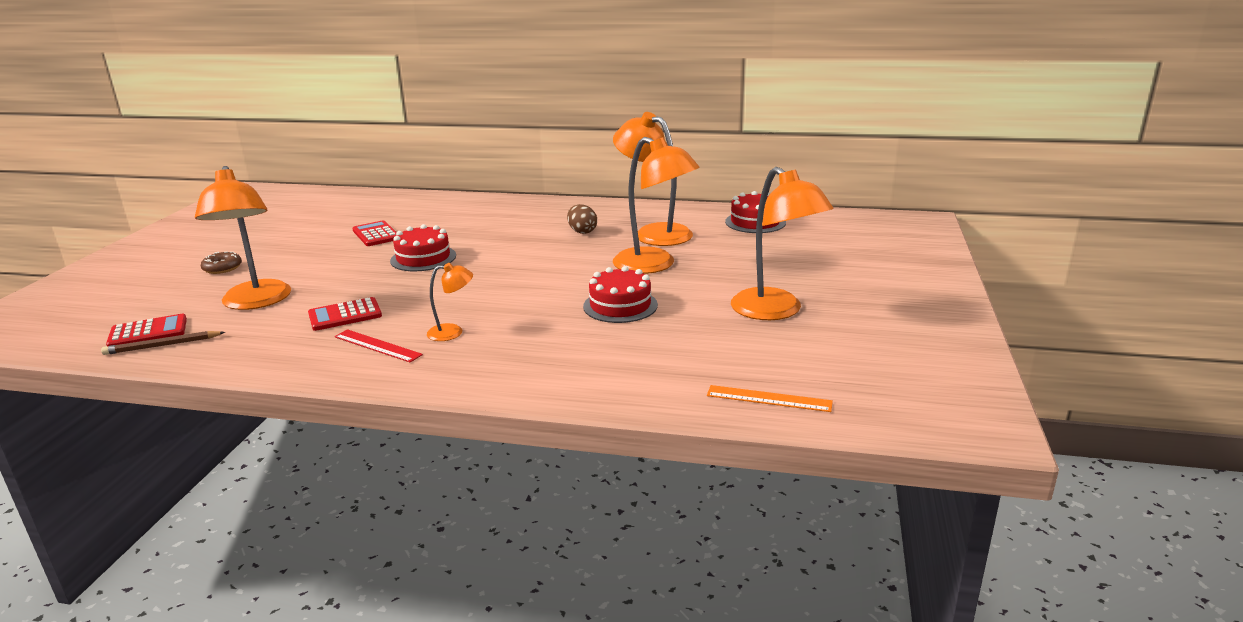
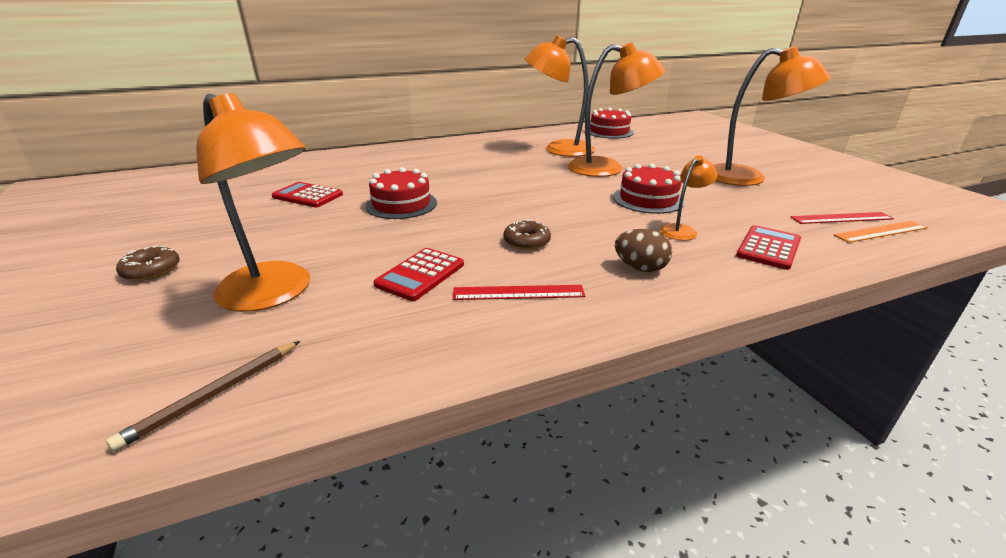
camera: 35 degrees left, 5 degrees up
(148, 332) = (154, 385): red calculator -> red calculator (768, 248)
(450, 313) = (526, 241): none -> brown donut
(453, 332) = (565, 257): orange lamp -> orange lamp (682, 230)
(582, 231) = (503, 158): brown egg -> brown egg (640, 268)
(764, 376) = (841, 218): none -> red ruler

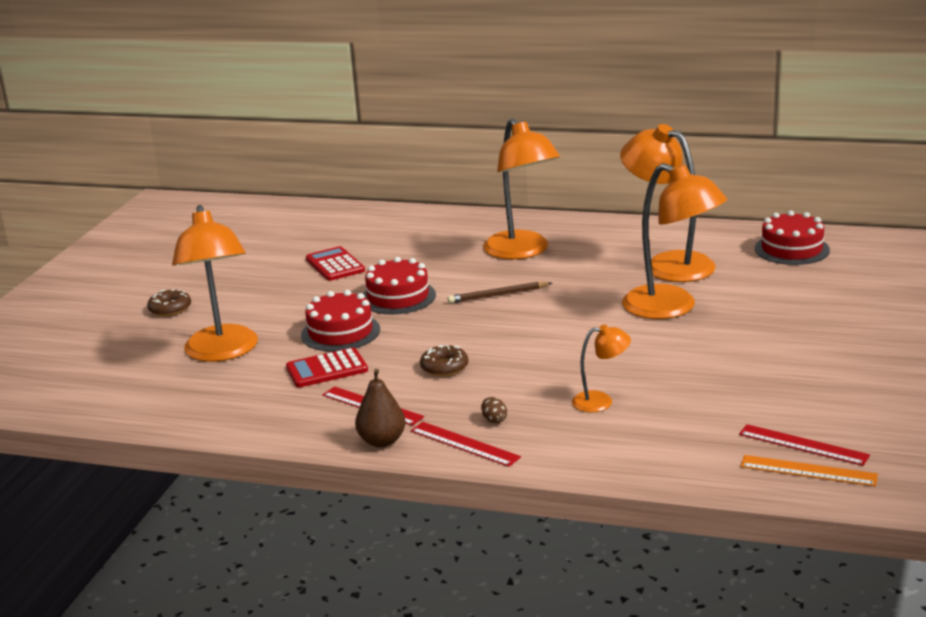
camera: 40 degrees right, 5 degrees down
(214, 394) = (139, 403): brown pencil -> brown pencil (498, 295)
(584, 322) = (382, 441): none -> brown pear
(640, 268) = (494, 420): brown egg -> brown egg, size x0.58
(648, 199) = (636, 360): red cake -> red cake (340, 332)
(656, 296) = (464, 444): none -> red ruler
(747, 178) = (816, 368): orange lamp -> orange lamp (522, 252)
(768, 248) = (645, 444): red calculator -> none

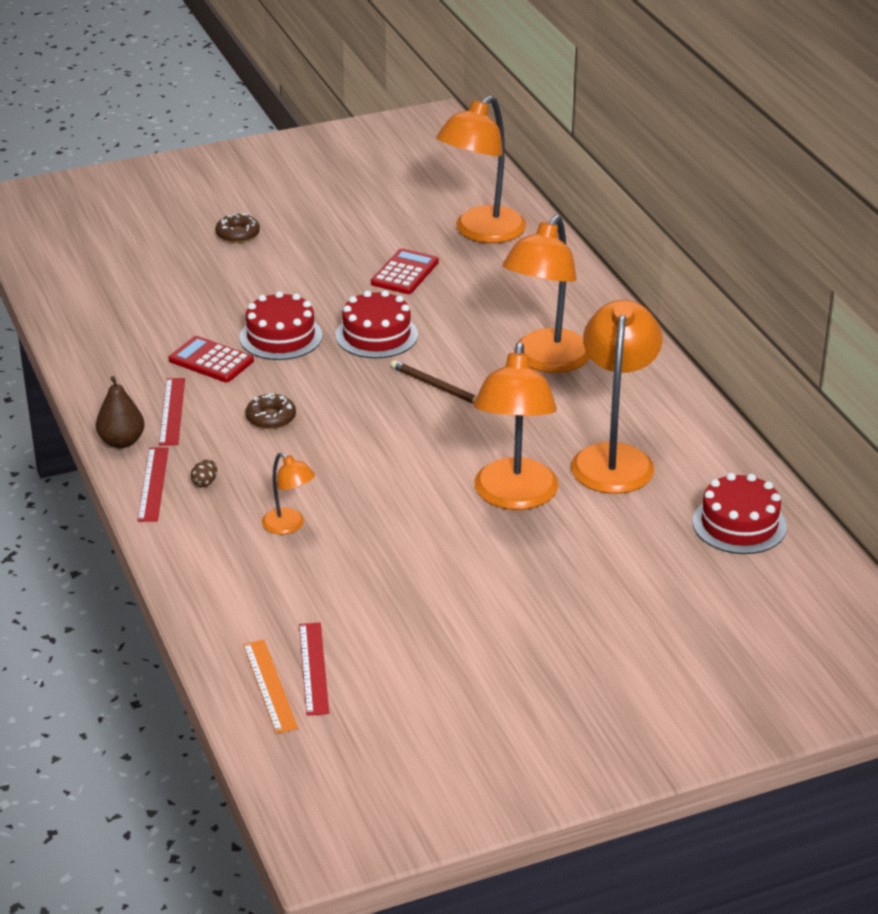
camera: 50 degrees right, 10 degrees up
(223, 352) = (190, 297): orange lamp -> orange lamp (481, 232)

